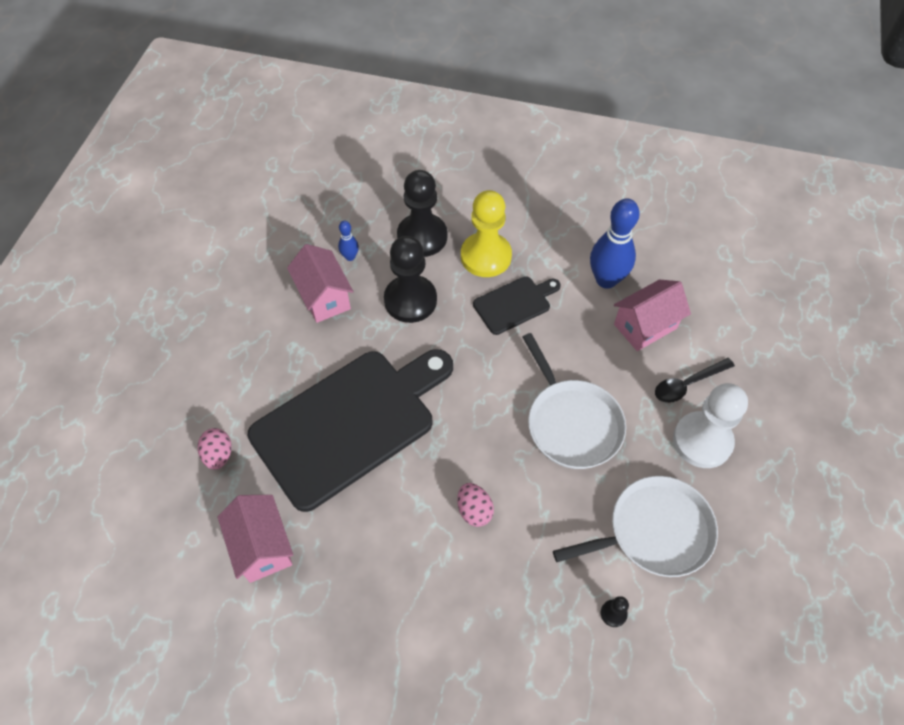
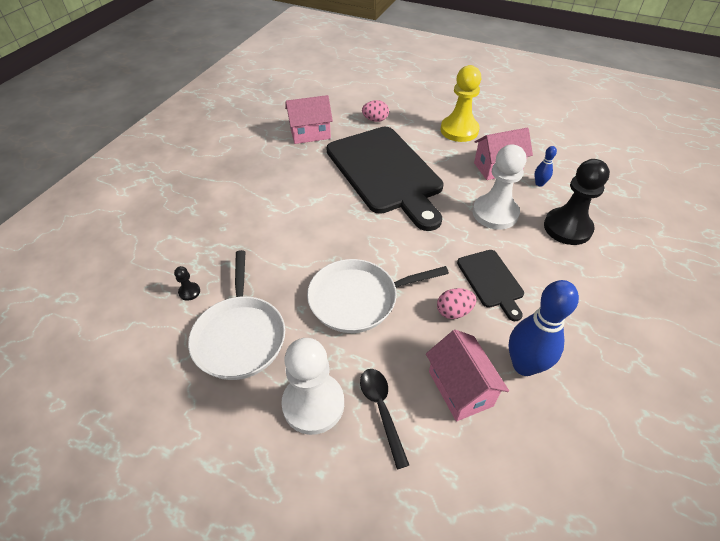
camera: 100 degrees right, 10 degrees down
(410, 300) = (495, 213): black pawn -> white pawn
(474, 510) = (300, 226): pink egg -> pink egg (454, 312)
(486, 256) = (548, 268): yellow pawn -> yellow pawn (459, 130)

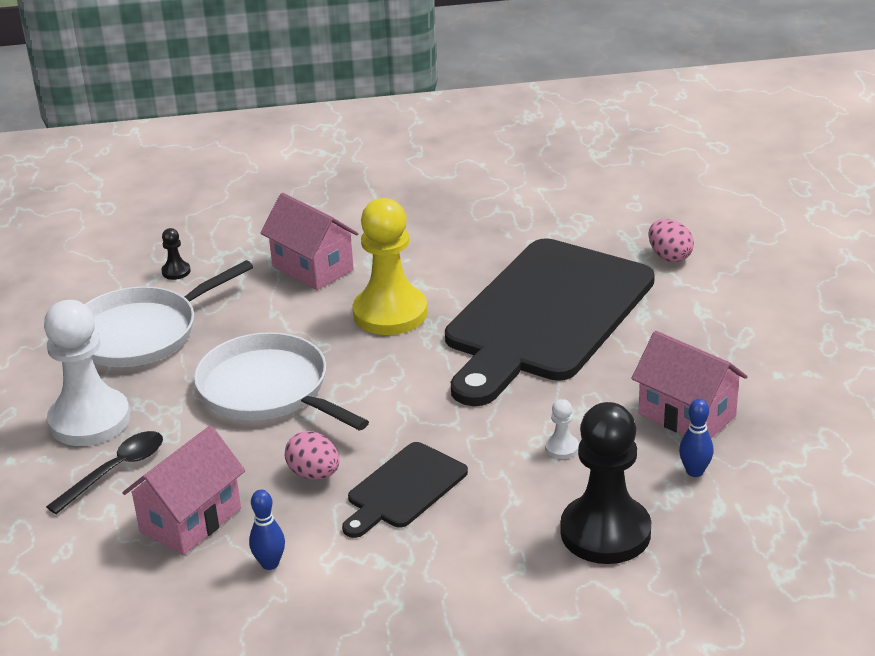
camera: 60 degrees right, 15 degrees down
(310, 134) = (560, 219): pink house -> pink house (313, 268)
(459, 130) = (747, 343): yellow pawn -> yellow pawn (390, 313)
(495, 213) = (561, 448): white pawn -> white pawn, size x0.40
(524, 365) = (270, 563): blue bowling pin -> blue bowling pin, size x0.47

